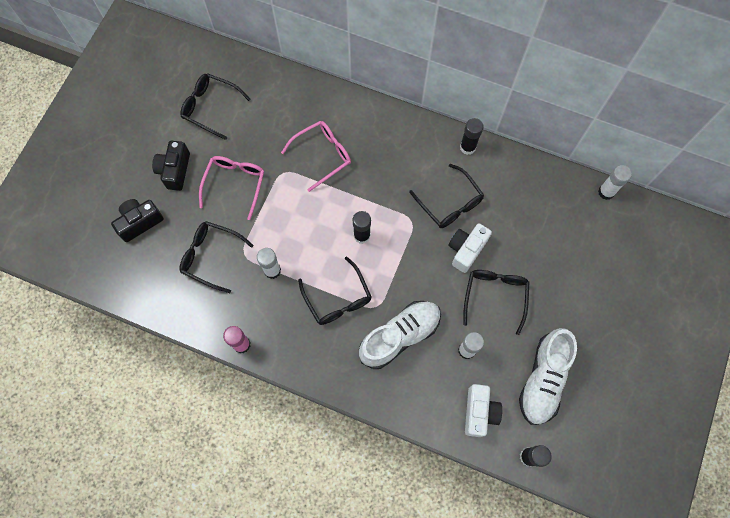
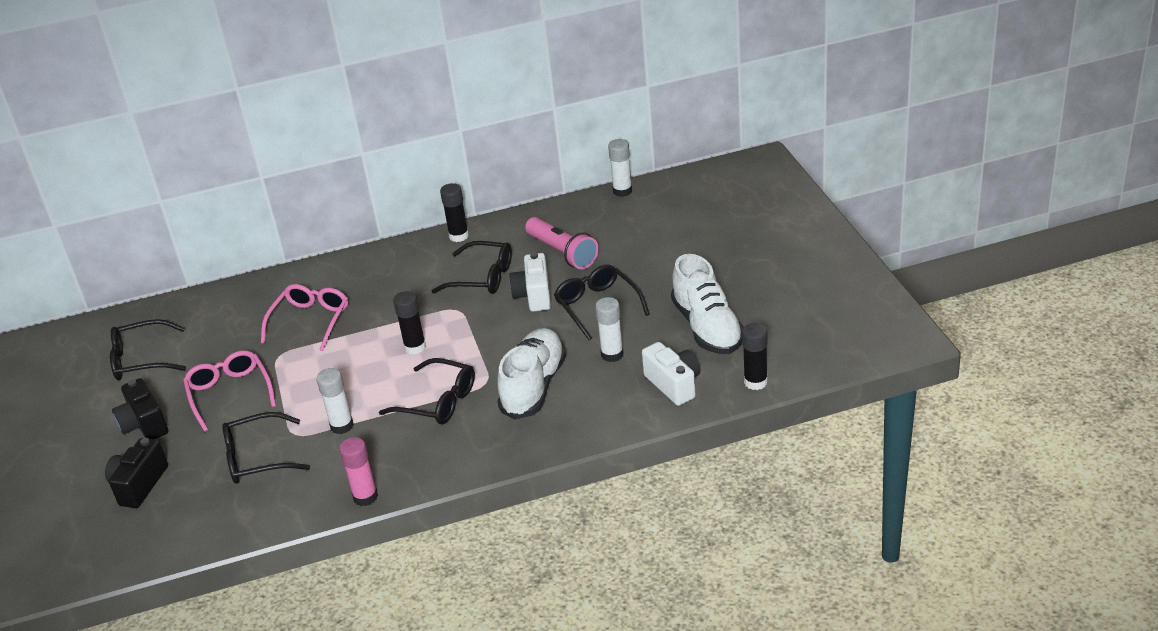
camera: 35 degrees left, 35 degrees down
(516, 223) = (562, 253): none -> pink flashlight

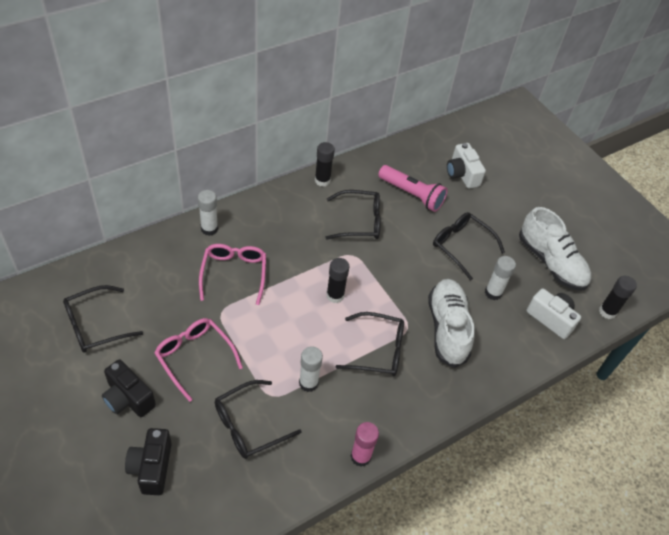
camera: 25 degrees left, 15 degrees up
(534, 295) = (408, 238): white camera -> white camera (462, 174)
(622, 191) = (431, 134): white glue stick -> white glue stick (209, 229)

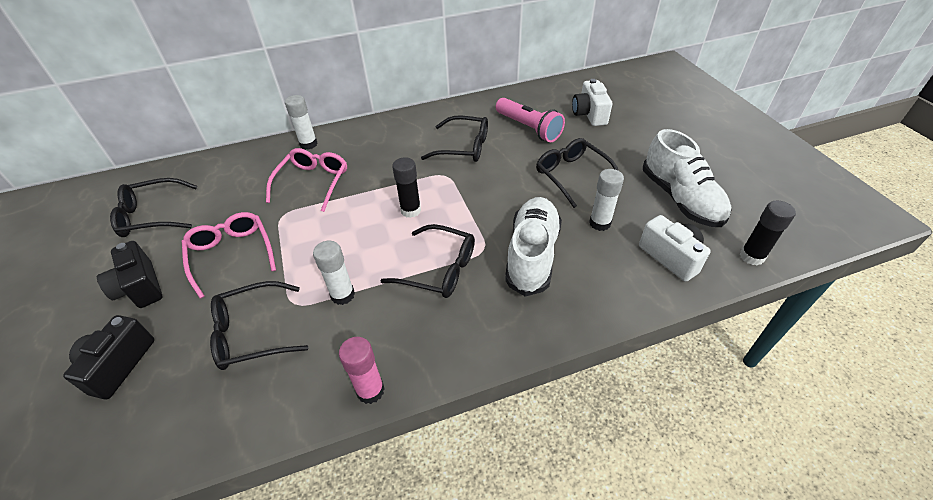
camera: 20 degrees right, 5 degrees down
(322, 180) = (438, 113): black glue stick -> none

